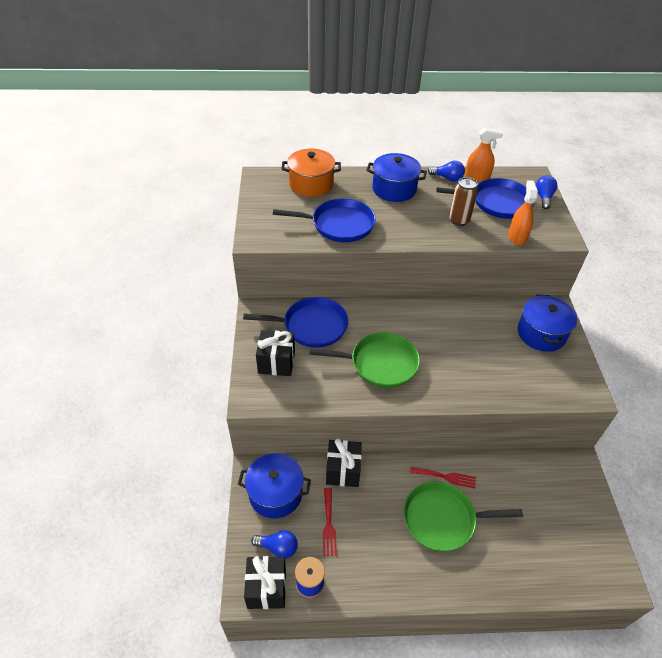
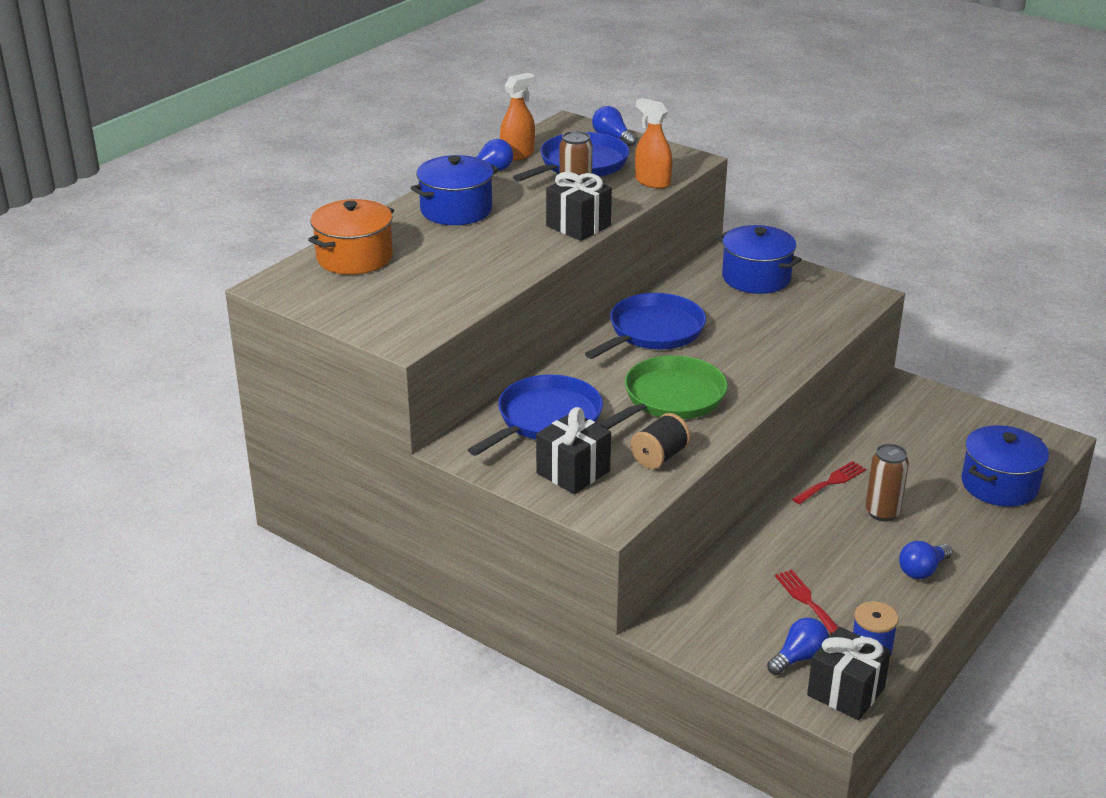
camera: 50 degrees left, 15 degrees down
(275, 493) = (719, 625): blue pot -> blue pot (999, 485)
(322, 389) = (660, 457): none -> black spool
(329, 525) = (807, 601): red fork -> red fork turned 150 degrees counterclockwise
(339, 225) = (467, 272): blue pan -> blue pan (653, 331)
(343, 470) = (742, 553): black gift -> black gift (578, 226)
(408, 571) = (922, 570): none -> blue light bulb
(443, 519) = (882, 512): green pan -> brown can

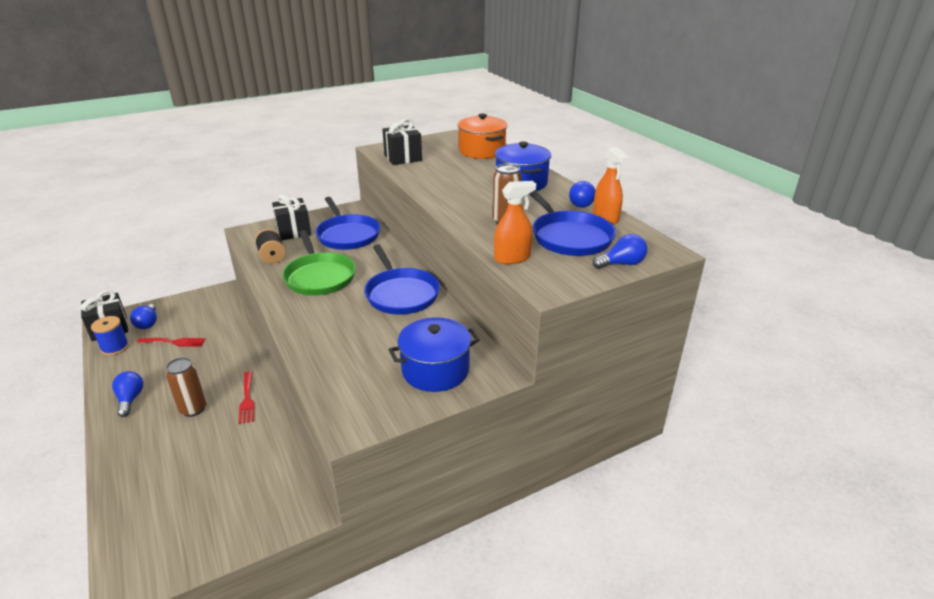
camera: 115 degrees right, 0 degrees up
(578, 226) = (461, 213): black gift -> black gift (403, 158)
(999, 485) = (137, 495): blue pot -> none

